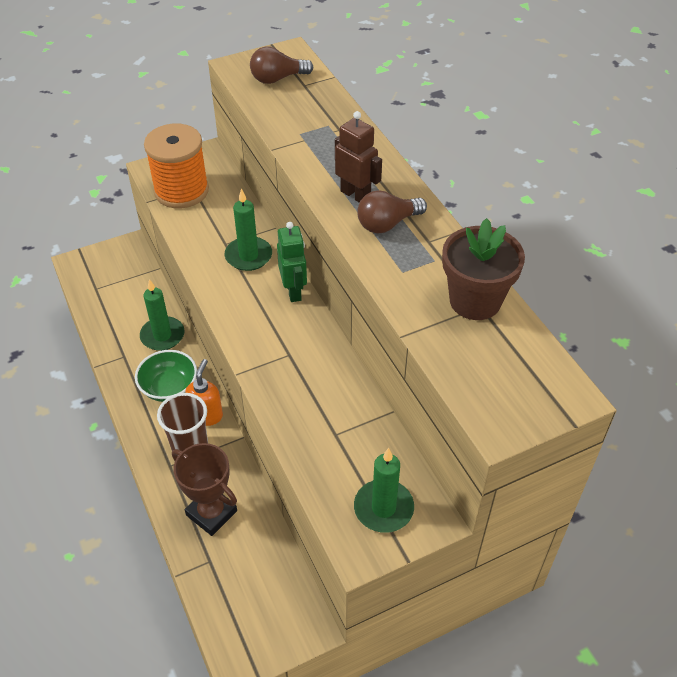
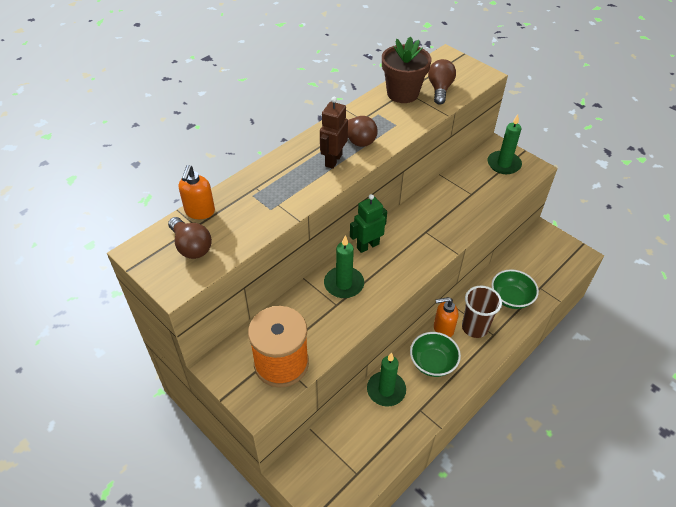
camera: 110 degrees left, 0 degrees up
(211, 513) = (511, 298): brown trophy -> green bowl
(322, 89) = (199, 212): none -> orange soap dispenser
(471, 349) = (440, 89): none -> brown light bulb

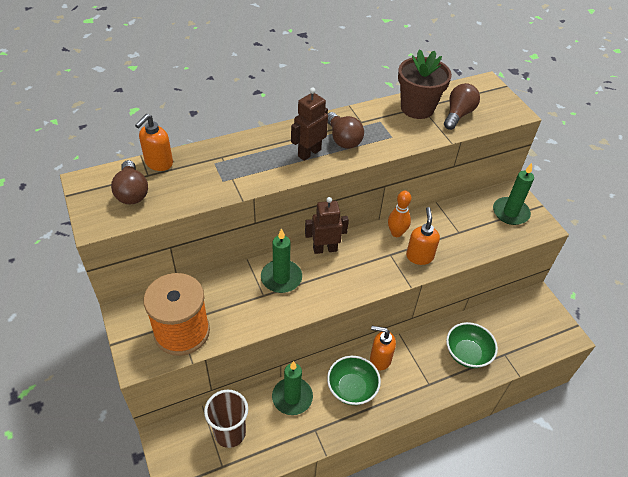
camera: 20 degrees right, 0 degrees up
(367, 245) = (325, 249): green robot -> brown robot
(421, 211) = (396, 233): none -> orange bowling pin
(450, 225) = (419, 256): none -> orange soap dispenser
(474, 327) = (413, 369): brown cup -> brown cup (230, 433)

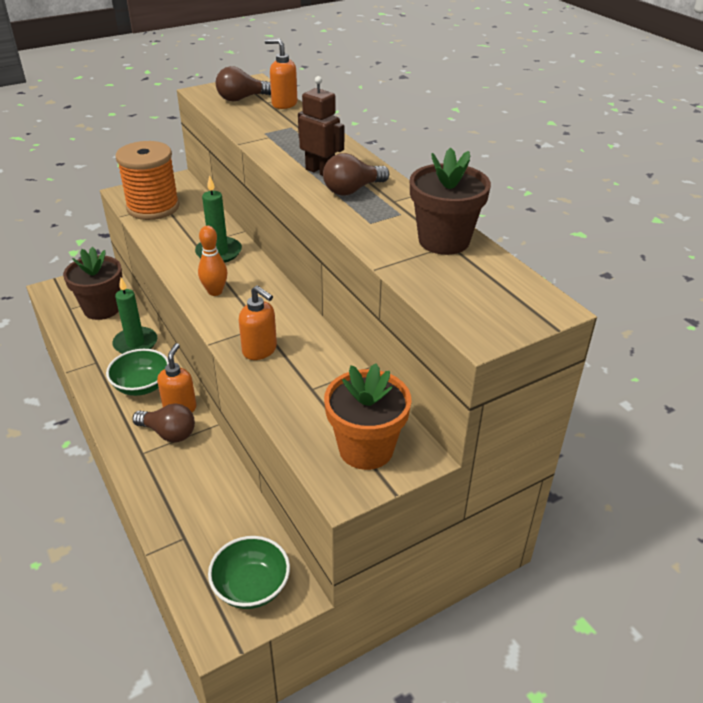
camera: 85 degrees right, 10 degrees down
(230, 433) = (102, 309): brown cup -> brown flower pot
(325, 249) = (264, 277): brown robot -> none
(396, 233) = (299, 330): orange bowling pin -> orange bowling pin (215, 291)
(419, 256) = (260, 350): orange soap dispenser -> orange soap dispenser turned 45 degrees clockwise
(458, 114) = (445, 275): brown light bulb -> brown light bulb (168, 433)
(467, 353) = (186, 493): green bowl -> green bowl (251, 587)
(510, 213) = (366, 449): green candle -> orange flower pot

